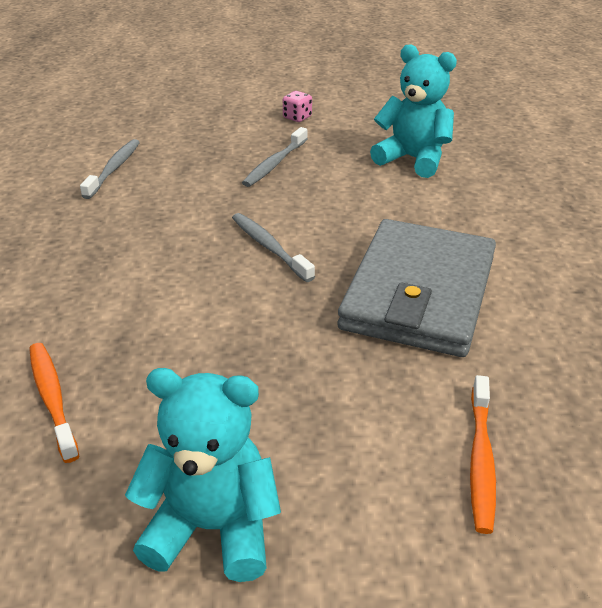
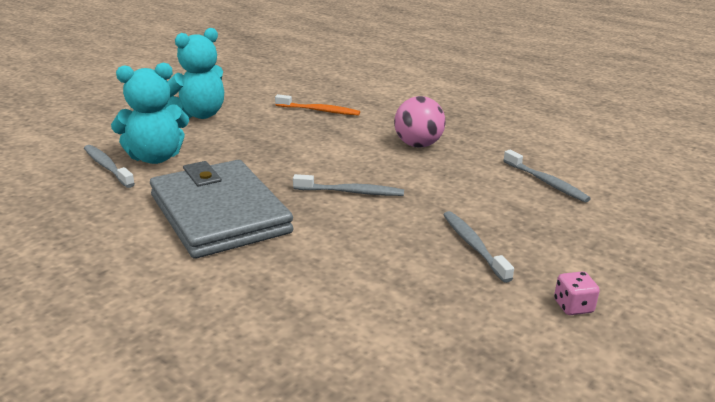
camera: 130 degrees right, 10 degrees down
(98, 261) = (418, 145): none -> pink ball
(413, 159) = (384, 324): turquoise teddy bear -> turquoise teddy bear (155, 157)
(481, 460) = (107, 167): orange toothbrush -> grey toothbrush

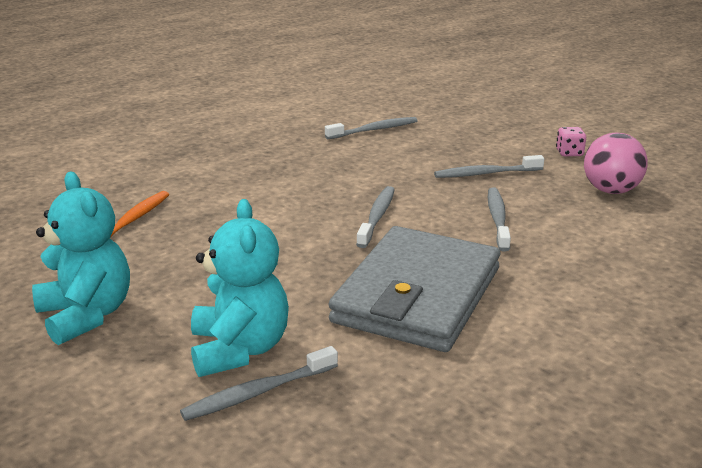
camera: 80 degrees left, 0 degrees up
(219, 213) = (417, 295): grey wallet -> grey wallet turned 45 degrees counterclockwise
(366, 252) = (497, 219): none -> grey toothbrush
(418, 145) = (270, 173): pink ball -> pink ball (611, 190)

